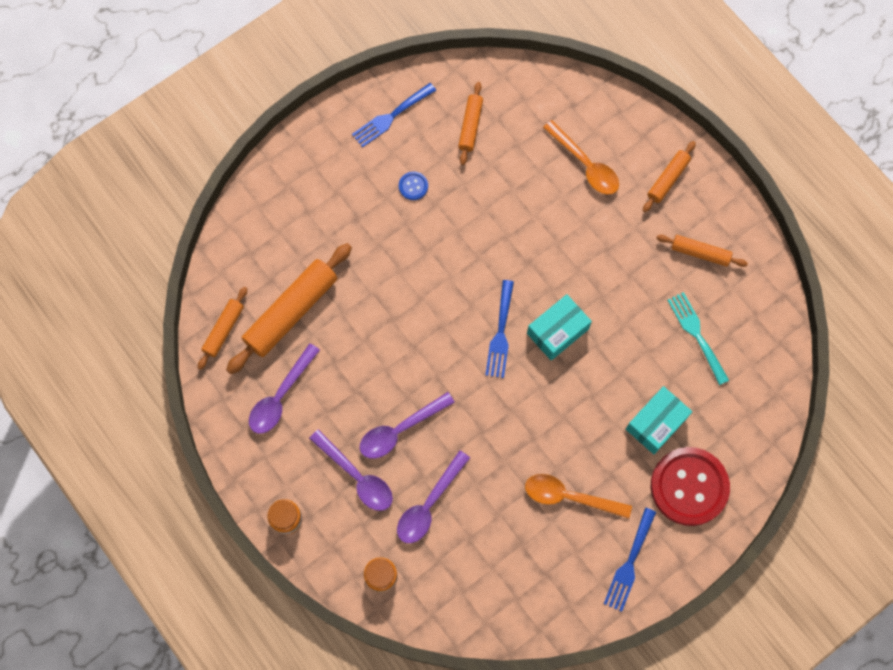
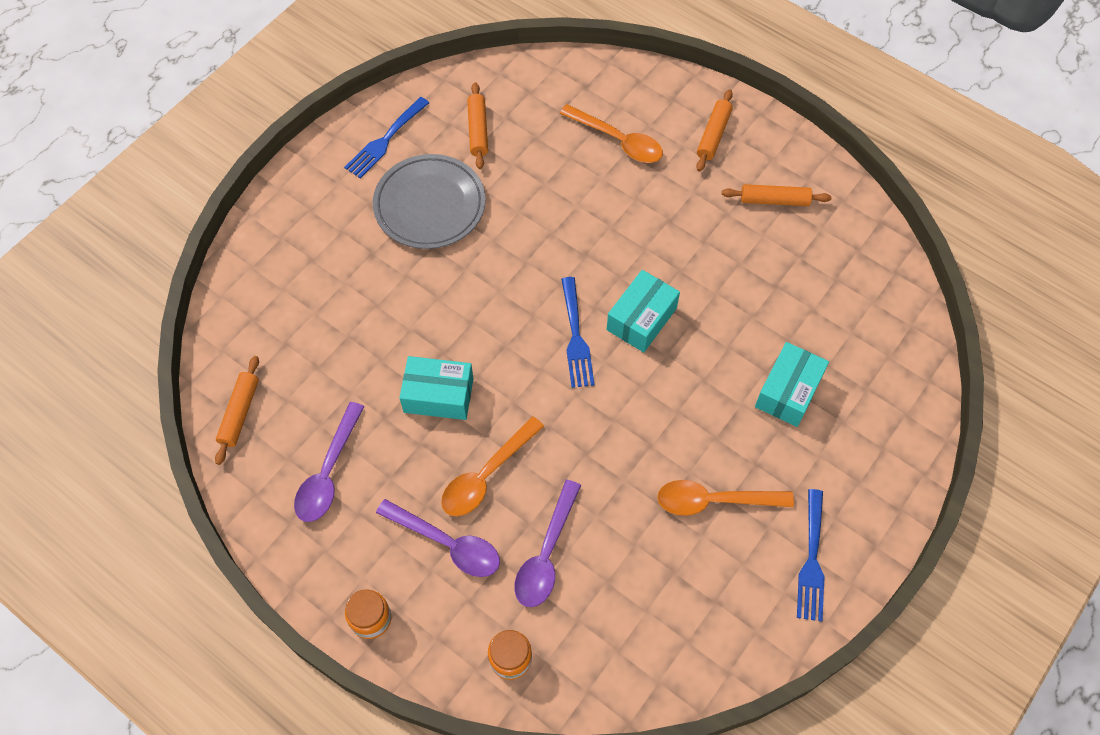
camera: 15 degrees left, 10 degrees down
(291, 312) = (319, 373): orange rolling pin -> none
(379, 355) = (438, 395): none -> turquoise box
(400, 430) = (486, 475): purple spoon -> orange spoon
(413, 186) = (429, 205): blue button -> grey plate
(689, 487) = (851, 453): red button -> none
(696, 334) = (800, 285): turquoise fork -> none

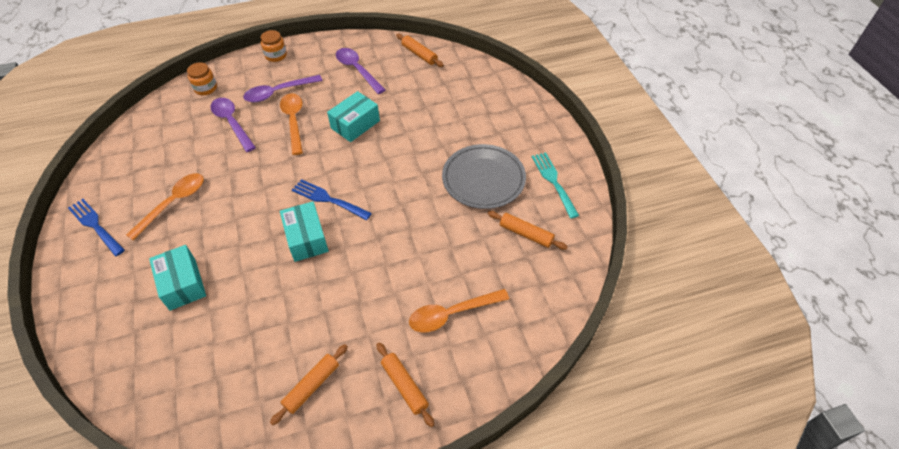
camera: 125 degrees right, 10 degrees down
(385, 140) = (553, 181): blue fork -> turquoise fork

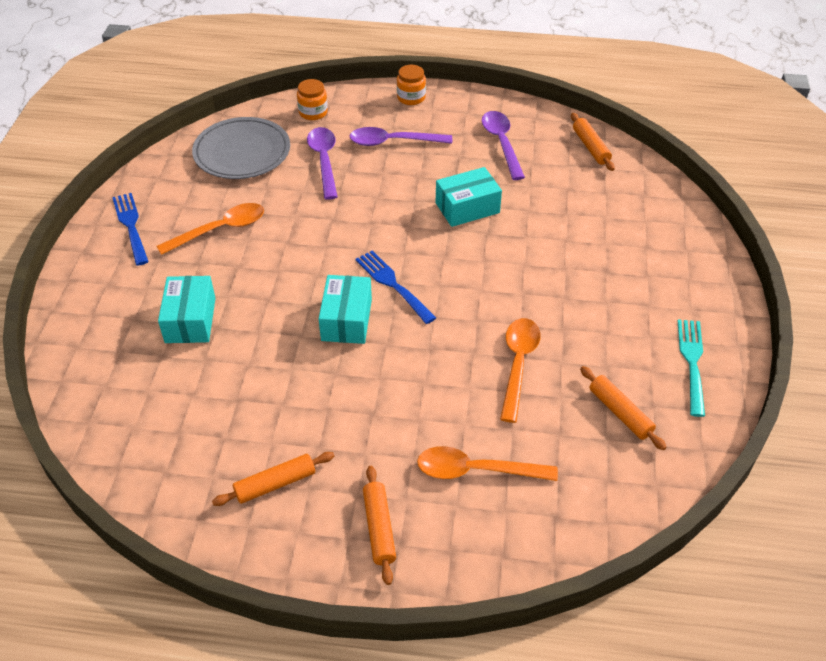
camera: 25 degrees right, 5 degrees down
(293, 121) = (395, 181): orange spoon -> orange spoon (518, 364)
(483, 179) = (598, 326): grey plate -> grey plate (242, 152)

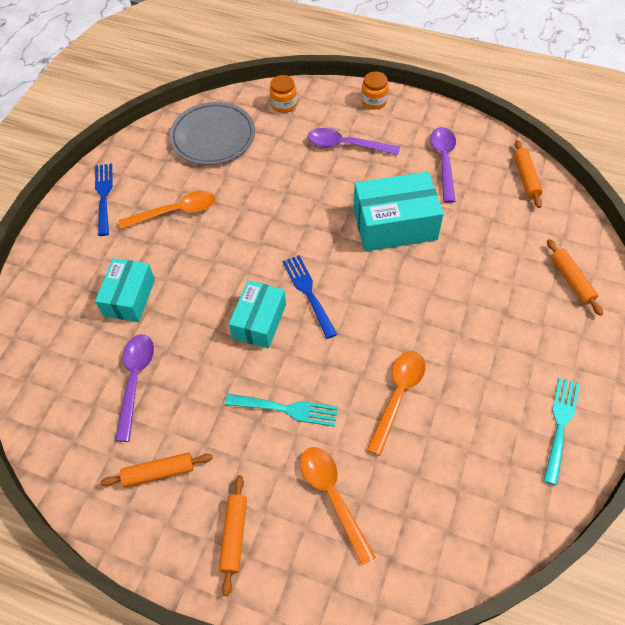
camera: 15 degrees right, 10 degrees up
(324, 161) = (280, 156): purple spoon -> purple spoon (135, 380)
(401, 397) = (286, 409): none -> turquoise fork
(467, 208) = (395, 224): turquoise box -> turquoise box, size x1.52
(476, 470) = (332, 496): orange spoon -> orange spoon turned 45 degrees clockwise
(620, 412) = (478, 464): orange rolling pin -> orange rolling pin (571, 280)

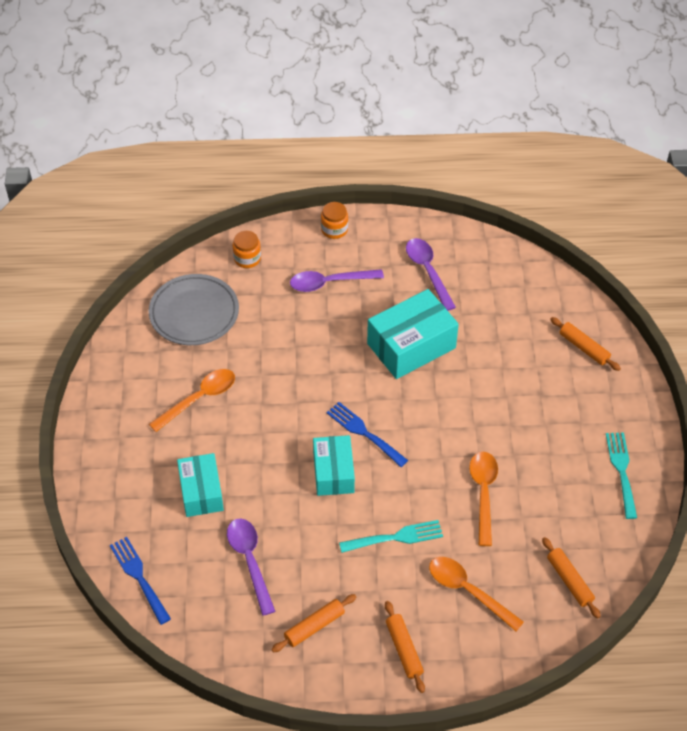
camera: 25 degrees left, 5 degrees down
(104, 195) = (117, 405): blue fork -> blue fork (139, 577)
(526, 178) = (508, 265): orange rolling pin -> orange rolling pin (569, 581)

